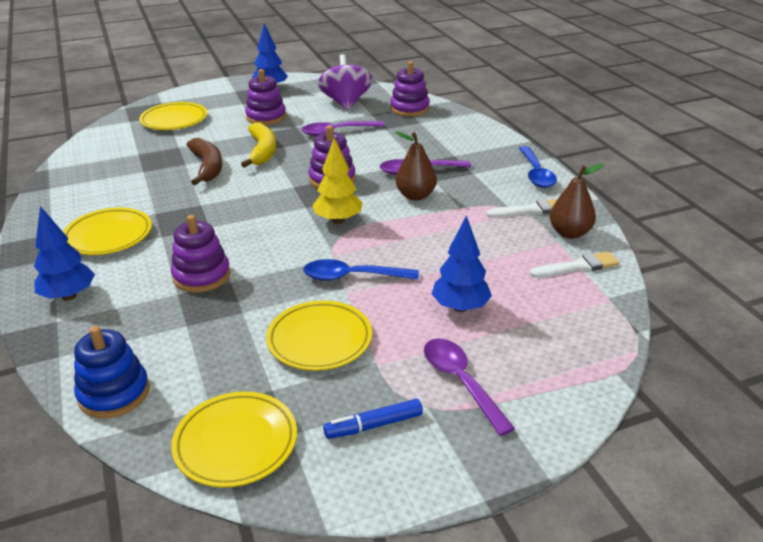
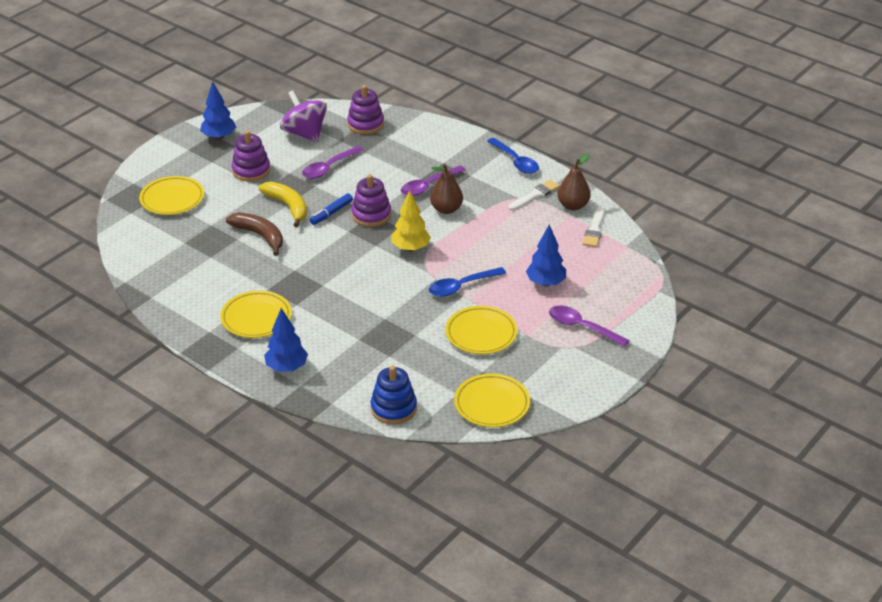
camera: 30 degrees left, 5 degrees up
(201, 276) = (361, 321): purple stacking toy -> none
(373, 425) = (555, 367): blue marker -> blue marker (331, 213)
(577, 266) = (594, 230): white brush -> white brush turned 150 degrees clockwise

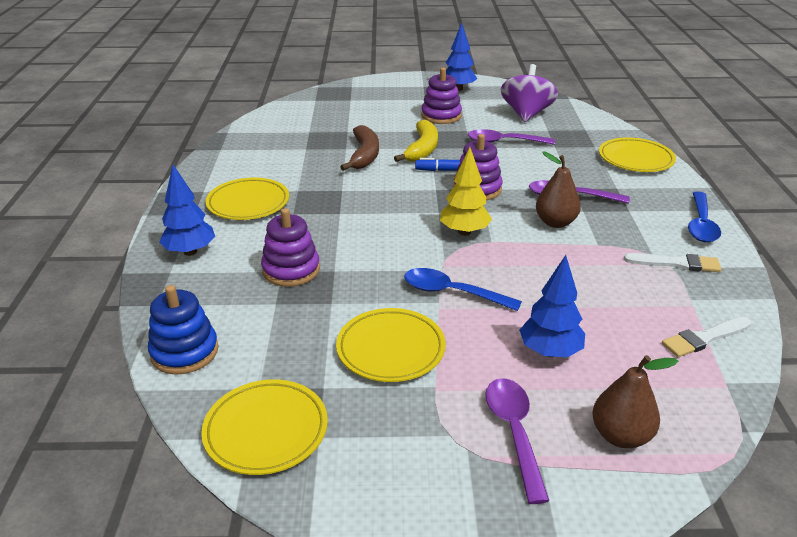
camera: 50 degrees right, 5 degrees down
(172, 199) = (355, 105): yellow plate -> yellow plate (635, 159)
(365, 124) = (590, 130): purple stacking toy -> purple stacking toy (291, 270)
(573, 206) = (711, 298): brown pear -> brown pear (620, 435)

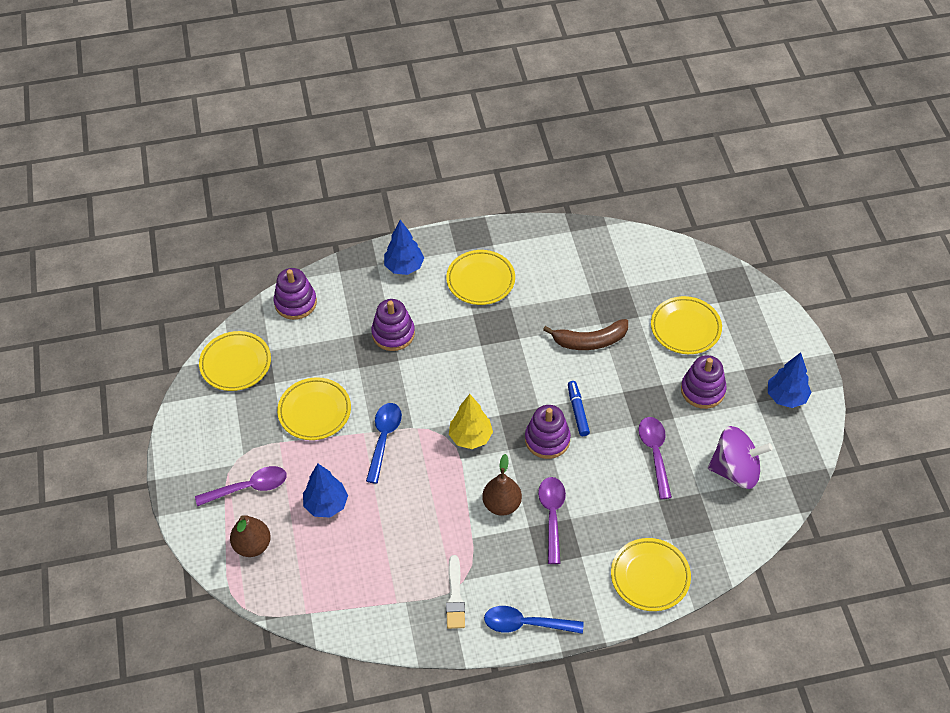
camera: 80 degrees right, 20 degrees up
(184, 352) = (295, 303): blue stacking toy -> purple stacking toy
(371, 114) = (685, 328): none -> yellow plate
(422, 149) = (617, 385): yellow banana -> none
(704, 338) = (356, 605): white brush -> none

